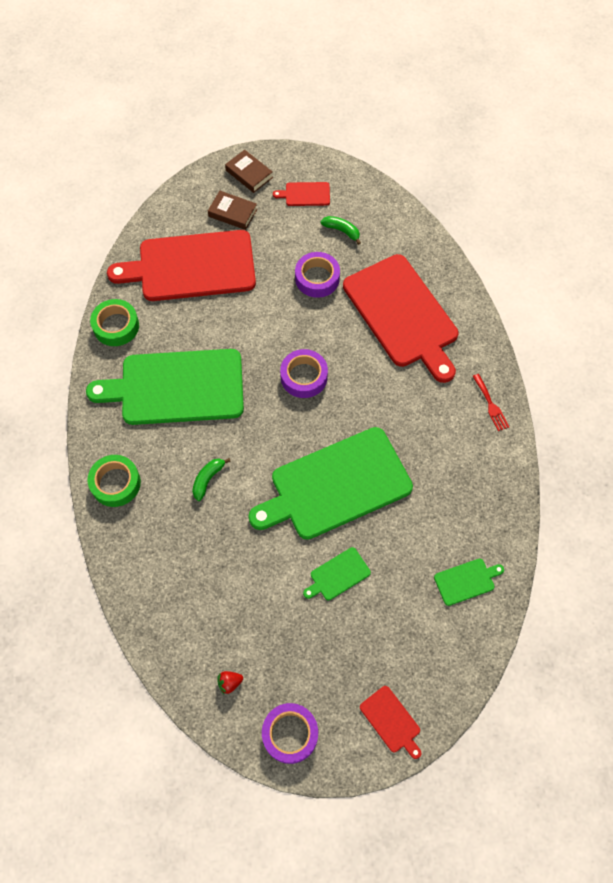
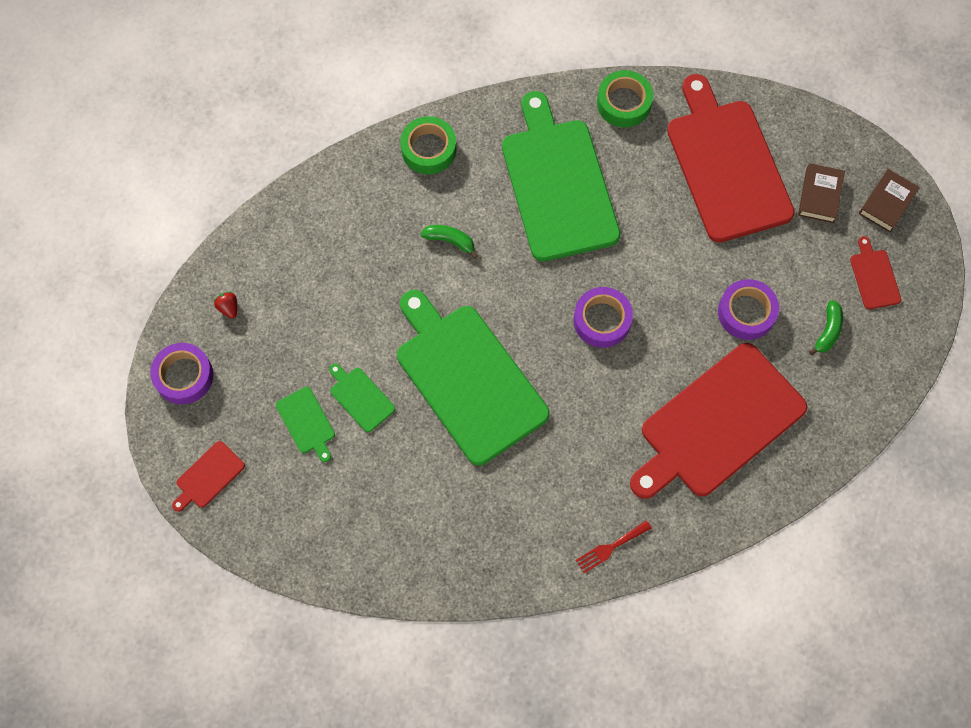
camera: 80 degrees right, 5 degrees up
(466, 581) = (375, 540): green cutting board -> green cutting board (307, 422)

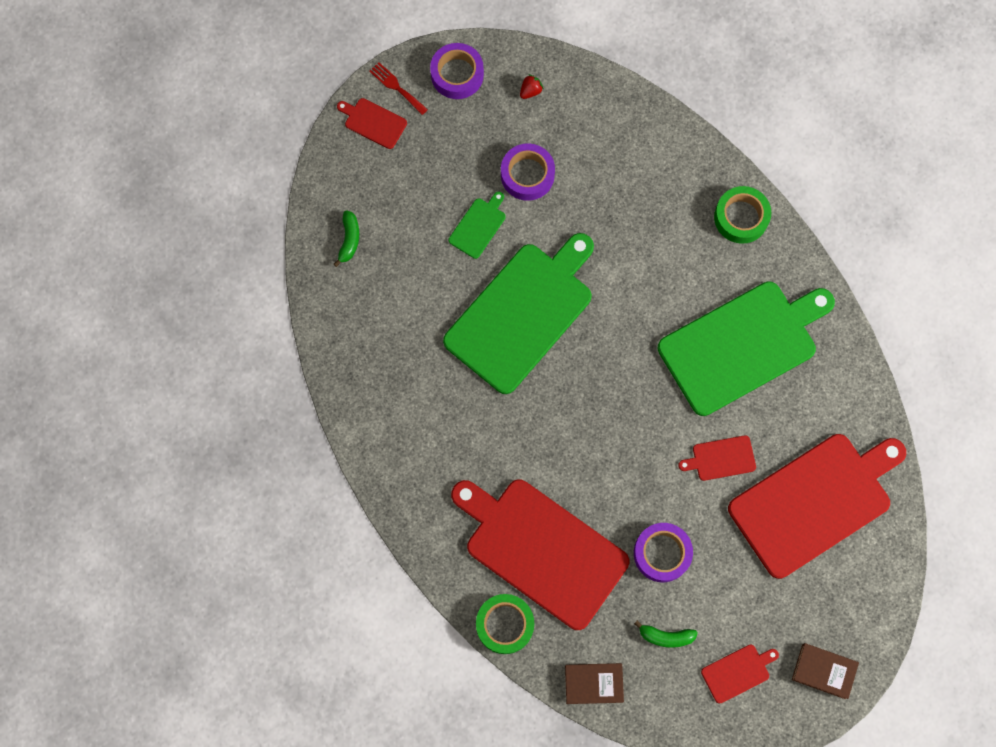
camera: 75 degrees right, 5 degrees up
(307, 422) = (443, 188): green cutting board -> none
(450, 241) = (653, 262): green banana -> green banana (349, 240)
(602, 320) = (614, 419): purple tape -> purple tape (527, 175)
(610, 548) = (398, 478): red fork -> red fork (396, 87)
(624, 103) = (851, 386): green tape -> green tape (505, 624)
(665, 234) = (721, 458): none -> red cutting board
(819, 195) = (810, 601): brown book -> brown book (593, 683)

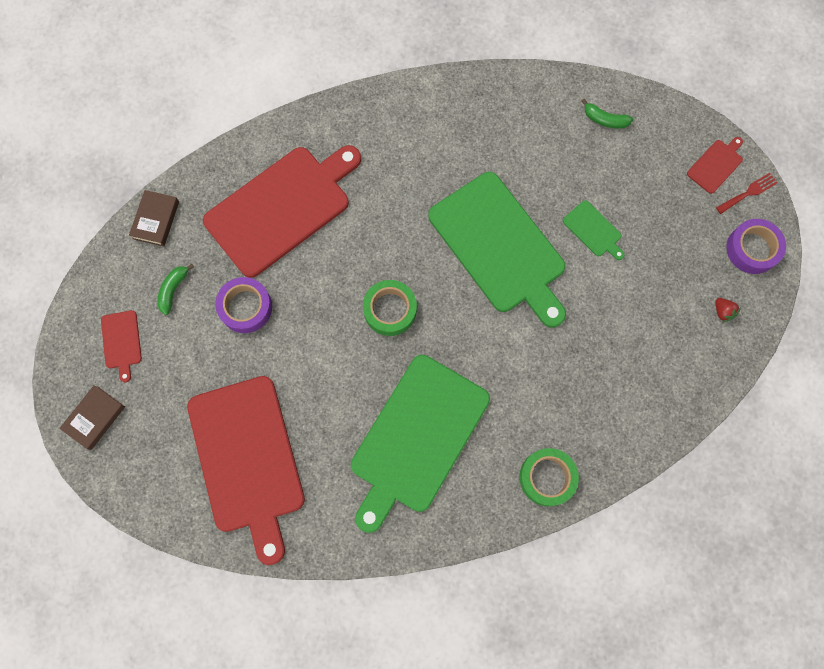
camera: 105 degrees right, 0 degrees up
(505, 624) = (229, 163): green tape -> green tape (390, 310)
(527, 175) = (635, 286): purple tape -> none
(721, 458) = (314, 385): red cutting board -> none
(742, 345) = (417, 438): green cutting board -> green cutting board turned 45 degrees clockwise

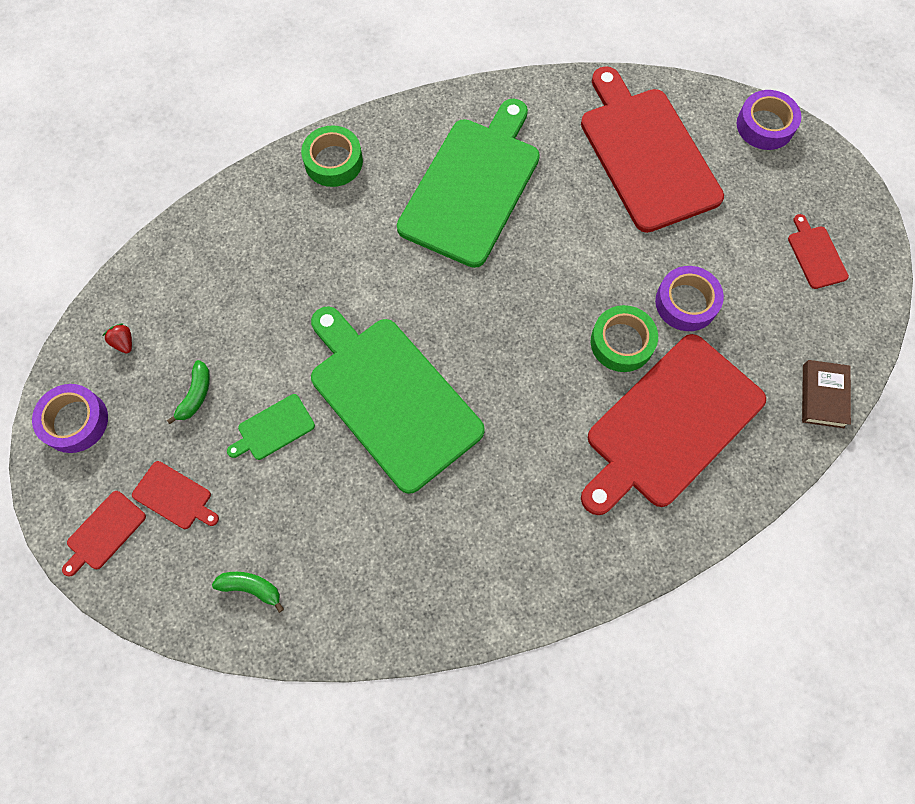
camera: 175 degrees right, 5 degrees down
(95, 418) = (817, 179): brown book -> none
(126, 482) = (765, 125): none -> purple tape
(173, 290) = (775, 315): green banana -> green banana (196, 395)
(390, 310) = (517, 313): green tape -> green tape (622, 342)
(593, 230) = (273, 428): green cutting board -> green cutting board turned 75 degrees counterclockwise
(666, 186) = (174, 496): none -> red cutting board
(748, 192) = (67, 496): red fork -> none

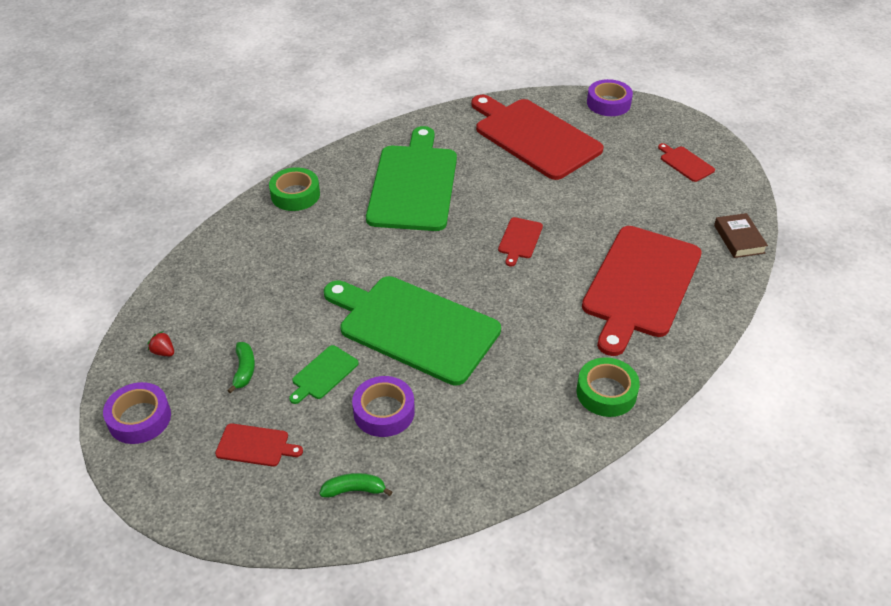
camera: 20 degrees left, 25 degrees down
(104, 532) = (200, 491): red cutting board -> red cutting board (520, 240)
(622, 342) = (576, 246): green tape -> green tape (606, 392)
(686, 303) = (610, 211): purple tape -> purple tape (384, 412)

